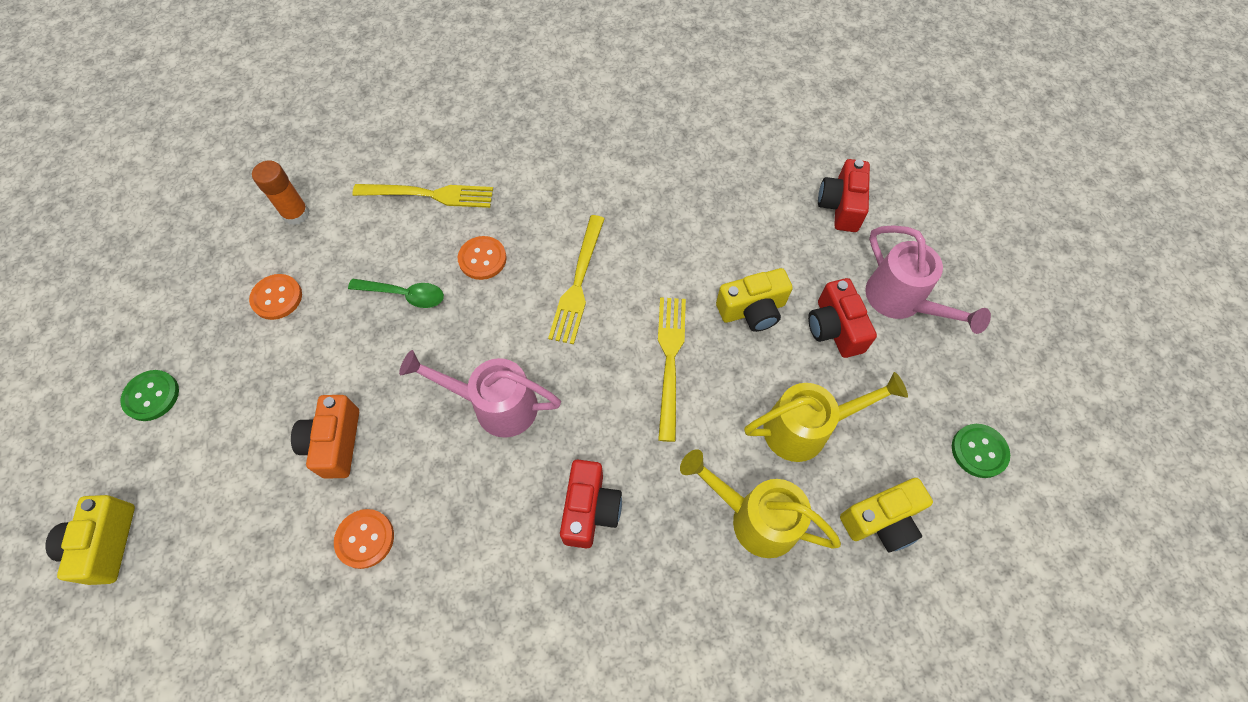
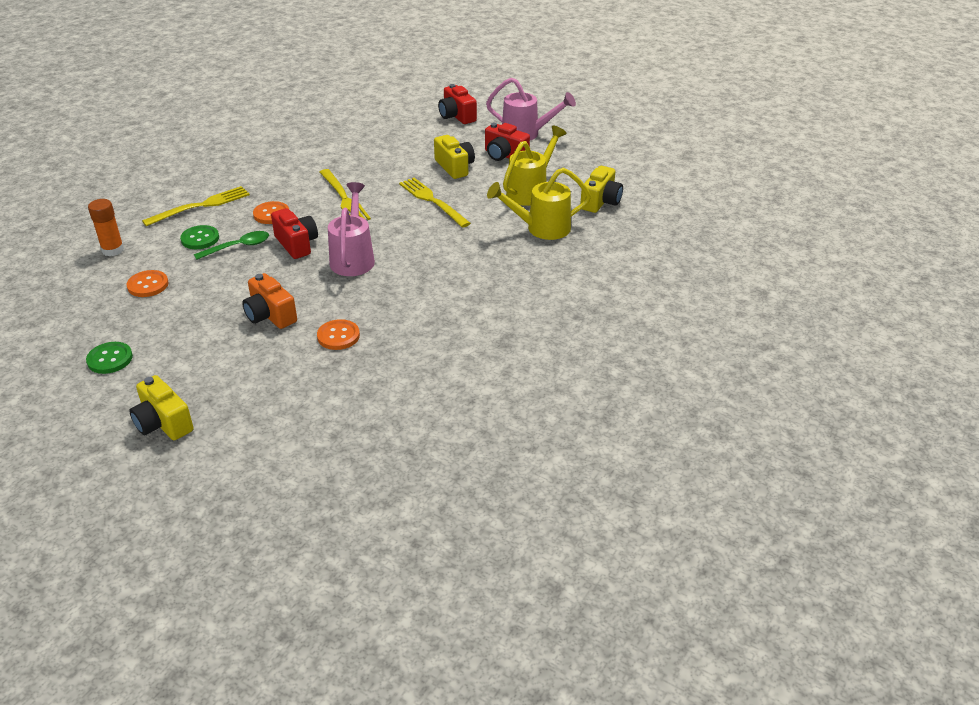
camera: 40 degrees left, 25 degrees down
(495, 405) = (353, 258): pink watering can -> pink watering can turned 120 degrees clockwise
(590, 509) = (455, 265): red camera -> red camera (297, 244)
(752, 310) = (455, 167): yellow camera -> yellow camera turned 60 degrees counterclockwise
(979, 451) = (618, 162): green button -> green button (200, 239)

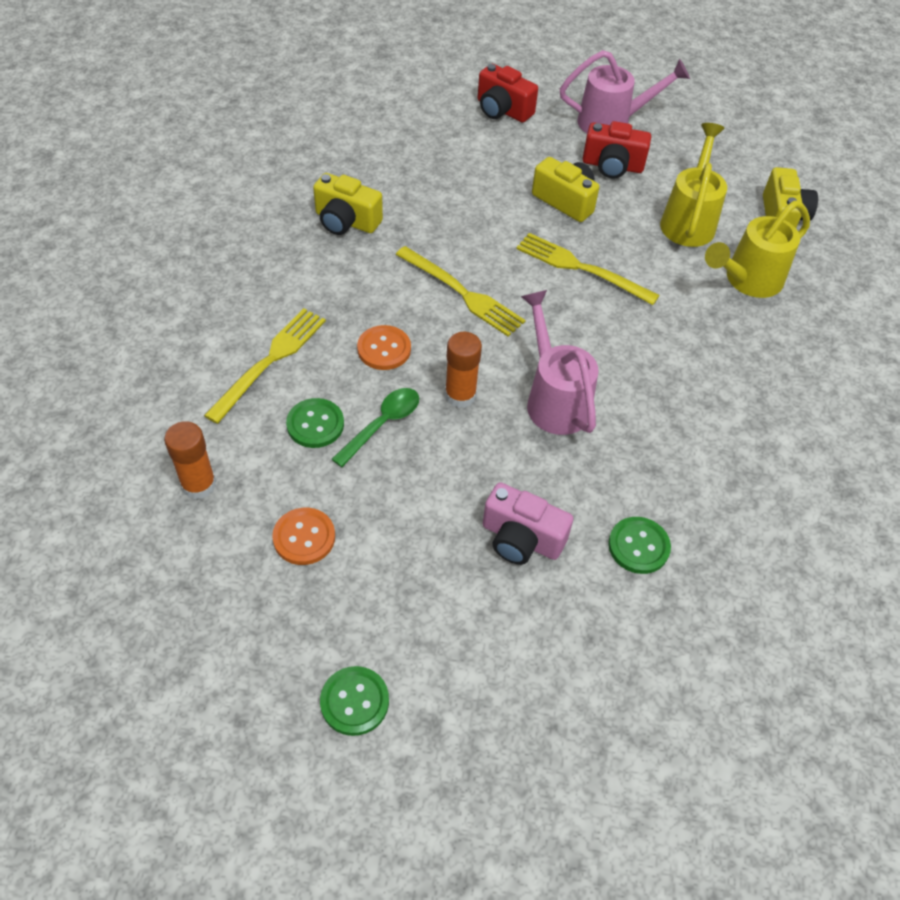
camera: 25 degrees left, 15 degrees up
(163, 423) = (524, 796): yellow camera -> yellow camera (346, 221)
(270, 315) = (521, 539): orange camera -> pink camera
(297, 244) = (460, 395): red camera -> orange glue stick
(338, 336) = (638, 546): orange button -> green button

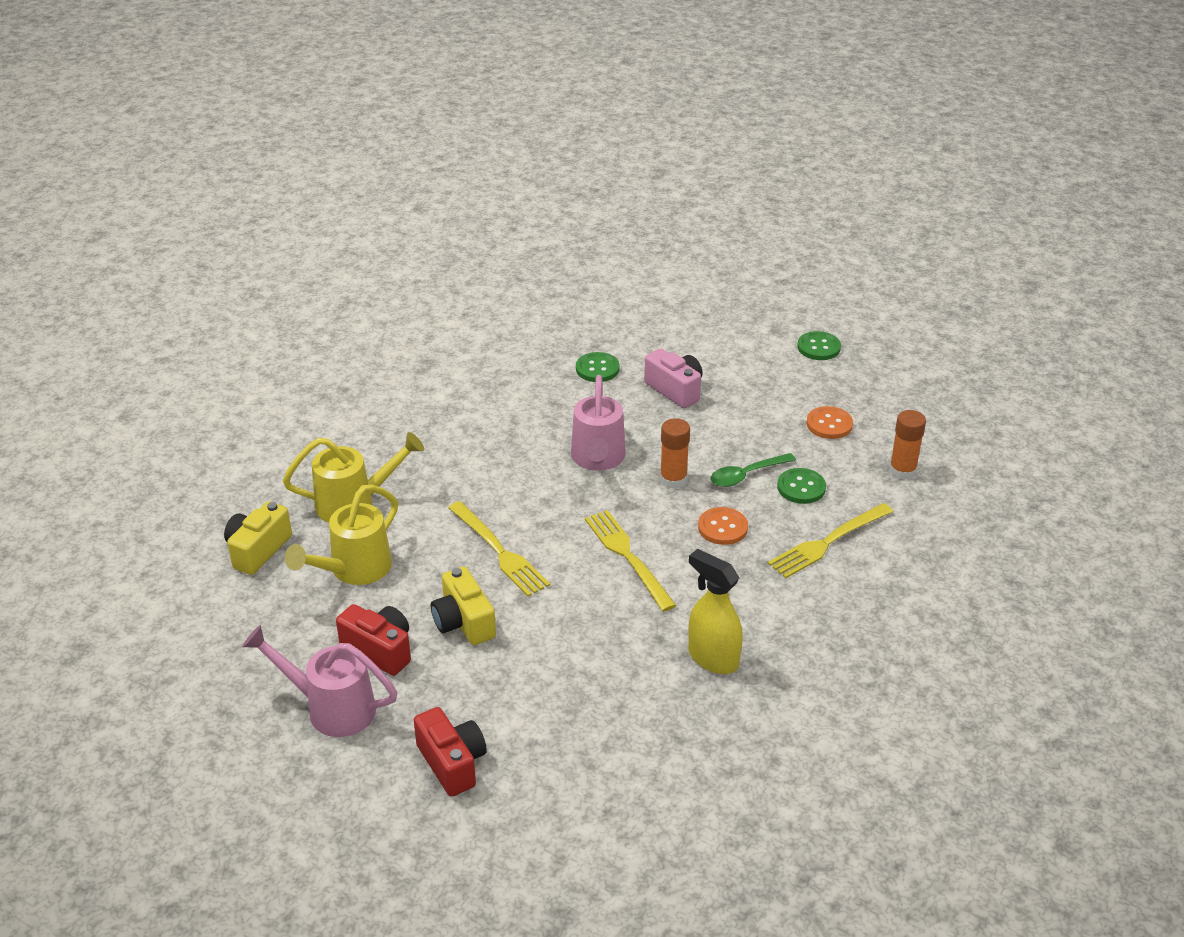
camera: 155 degrees left, 15 degrees down
(346, 221) = (712, 658): yellow camera -> yellow spray bottle

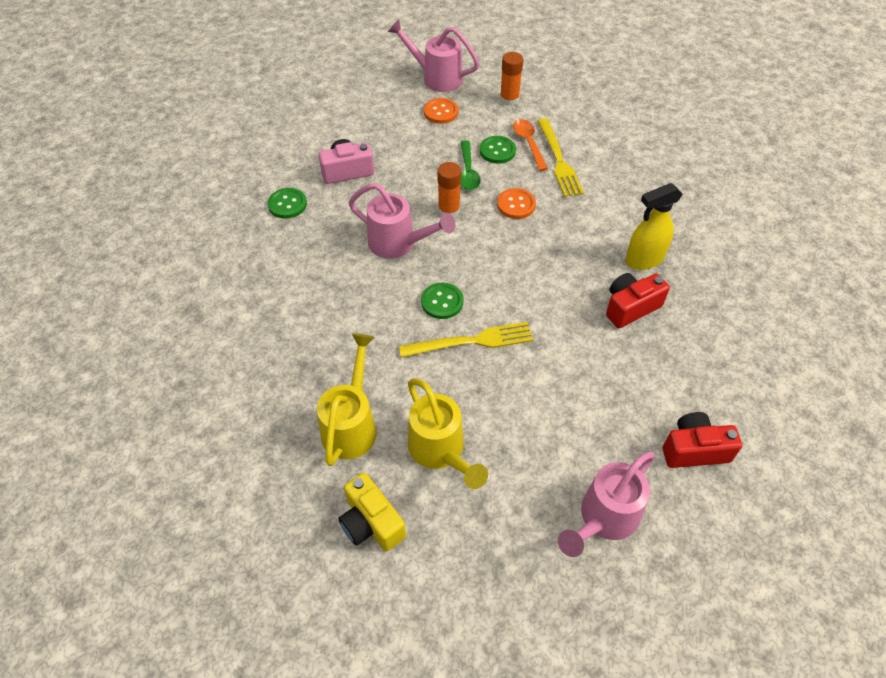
camera: 65 degrees left, 15 degrees up
(379, 650) = (549, 461): red camera -> red camera (630, 307)
(463, 622) = (542, 392): yellow camera -> none
(627, 556) = (519, 266): yellow fork -> none
(818, 347) = (354, 83): green button -> green button (442, 302)
(836, 509) = (528, 143): none -> orange spoon
(887, 402) = (436, 78): none -> pink watering can

